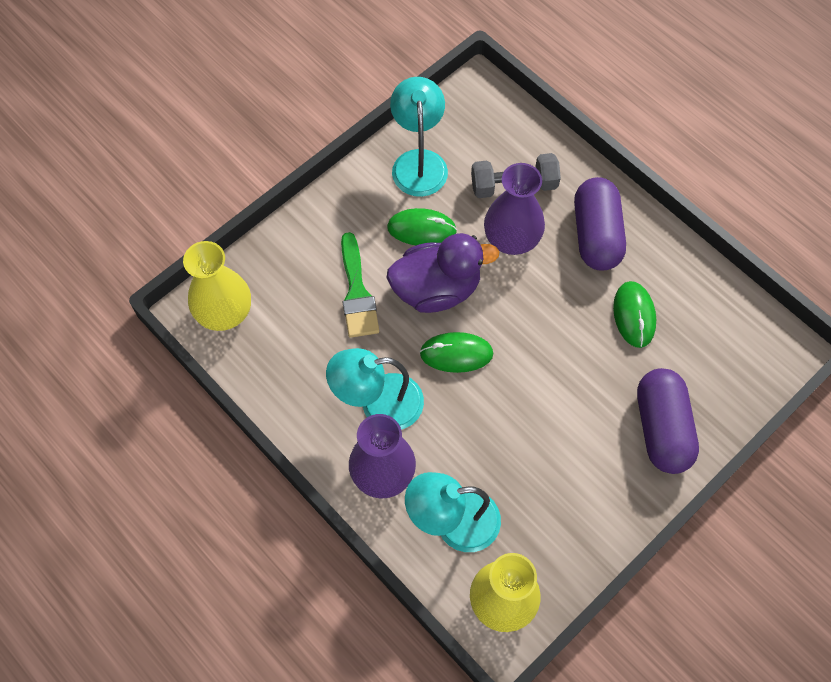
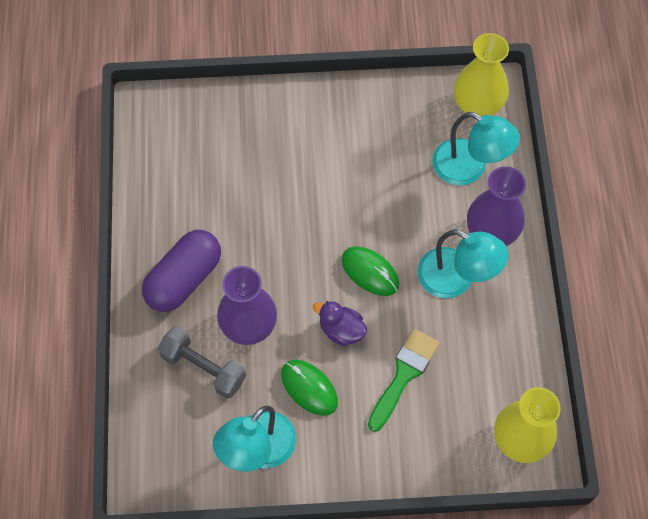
camera: 140 degrees left, 0 degrees up
(436, 289) = (341, 330): purple duck -> purple duck, size x0.56
(634, 315) = (220, 203): green mouse -> none
(662, 428) = (279, 122): purple capsule -> none

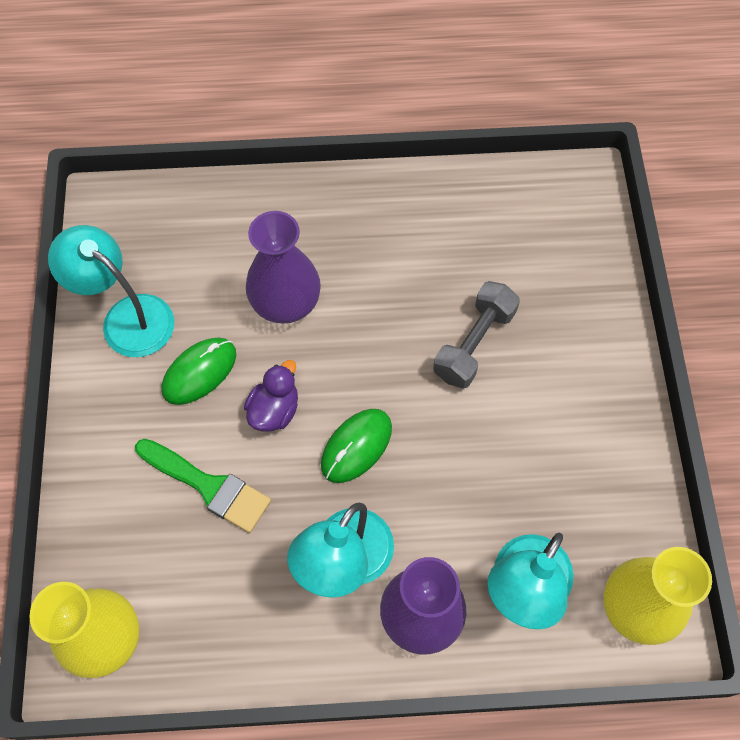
camera: 90 degrees right, 0 degrees up
(184, 279) = (348, 232): purple capsule -> none
(203, 368) = (233, 257): grey dumbbell -> grey dumbbell (474, 344)

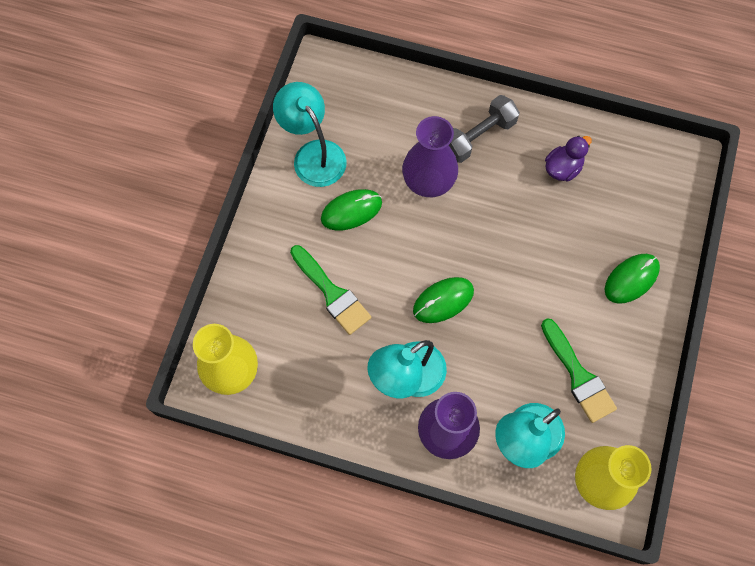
camera: 20 degrees right, 5 degrees up
(274, 410) = (394, 255): purple duck -> purple duck (562, 168)
(474, 344) = (554, 256): grey dumbbell -> grey dumbbell (478, 136)
(559, 482) = (578, 375): none -> green brush
(577, 341) = (631, 279): none -> green mouse

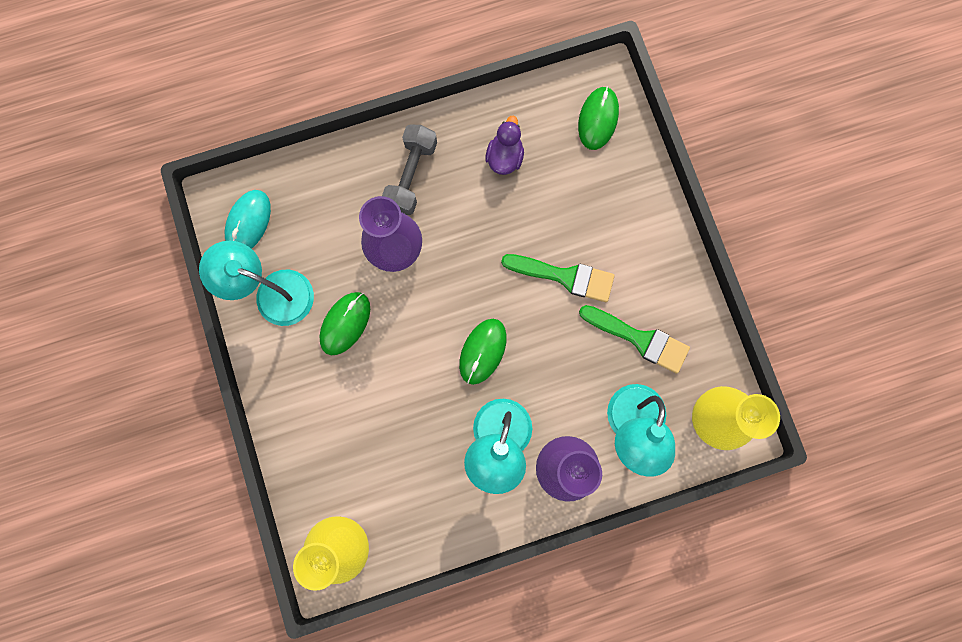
camera: 35 degrees left, 10 degrees up
(332, 93) = (248, 222): none -> turquoise mouse
(332, 293) = (381, 412): green brush -> green brush (565, 276)
(631, 279) = (628, 222): green mouse -> green mouse (598, 119)

